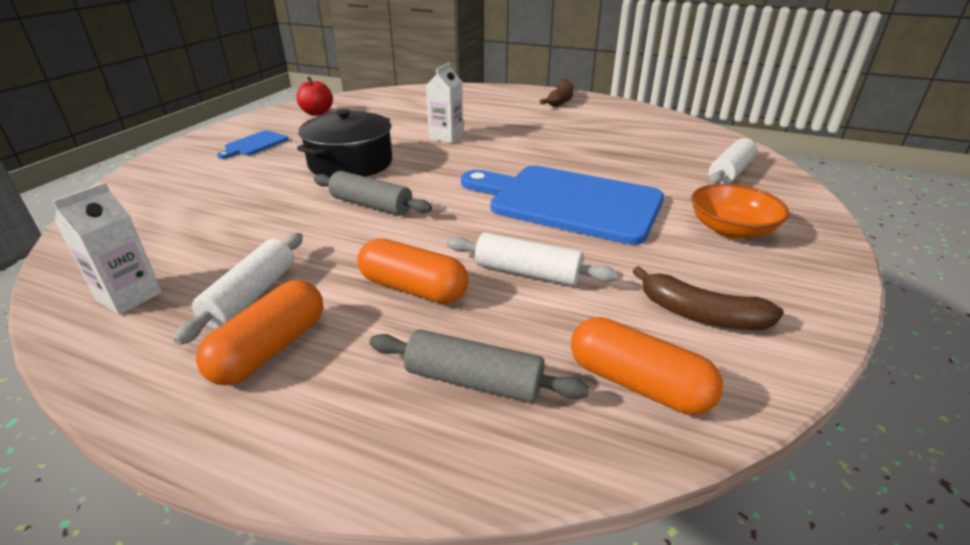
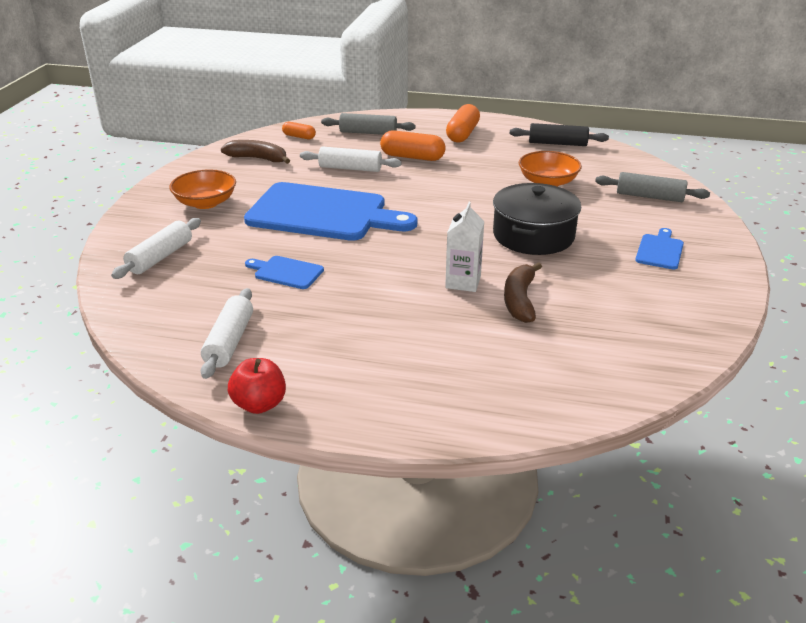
camera: 170 degrees right, 0 degrees up
(129, 296) = (557, 143): white carton -> black rolling pin
(251, 296) = (495, 148): white rolling pin -> white rolling pin (229, 342)
(256, 220) = (547, 182): none -> orange bowl
(317, 113) = (669, 315): red apple -> red apple (259, 404)
(371, 205) = (476, 198): grey rolling pin -> grey rolling pin (649, 197)
(560, 100) = (323, 391): brown banana -> brown banana (520, 300)
(598, 153) = (286, 272): none -> blue cutting board
(638, 384) = (299, 137): orange capsule -> orange capsule, size x0.58

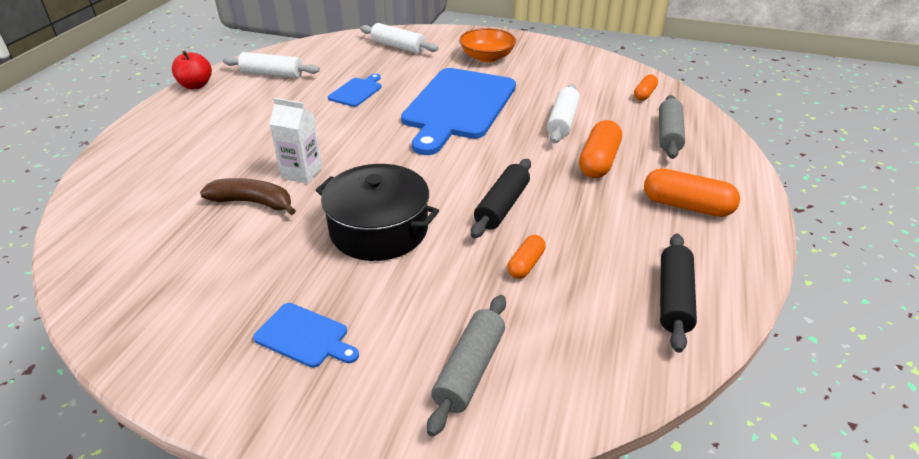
camera: 95 degrees right, 5 degrees up
(258, 158) = (582, 75): brown banana -> none
(484, 190) = (502, 206): none -> black rolling pin
(547, 182) = (526, 264): orange bowl -> orange capsule

